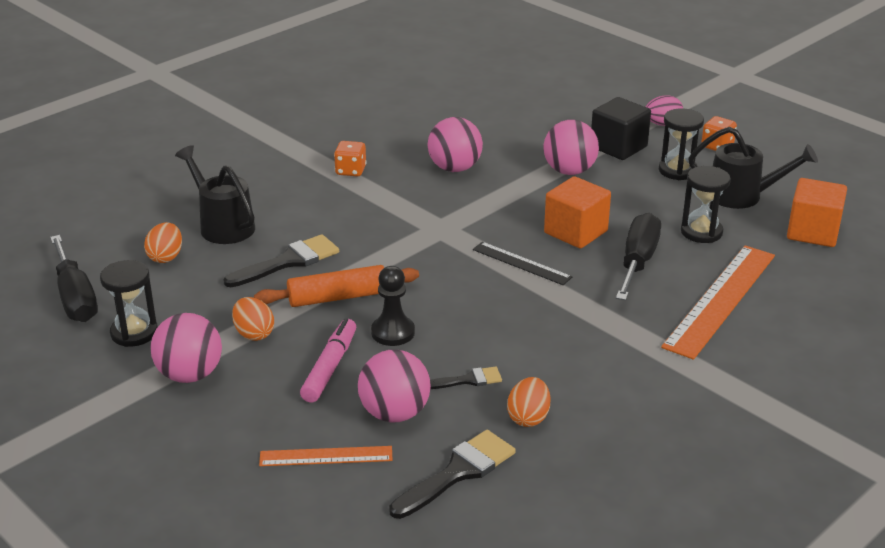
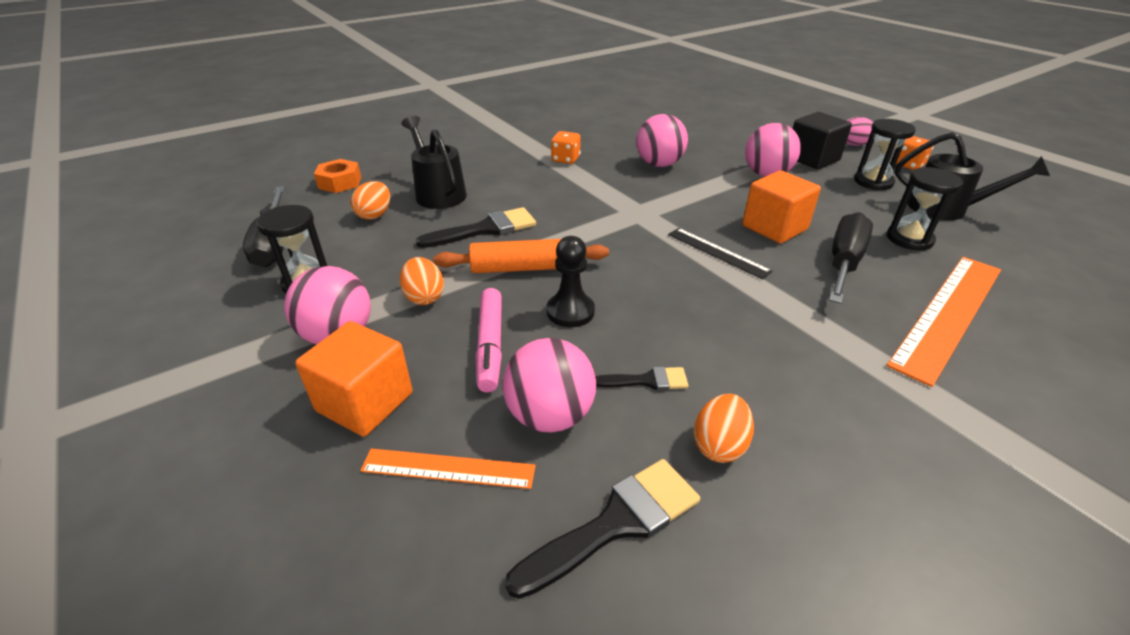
camera: 10 degrees right, 5 degrees up
(107, 223) = (340, 182): none -> orange nut
(329, 367) = (490, 345): pink marker -> pink marker turned 150 degrees clockwise
(813, 232) = (1036, 250): orange cube -> orange cube (365, 402)

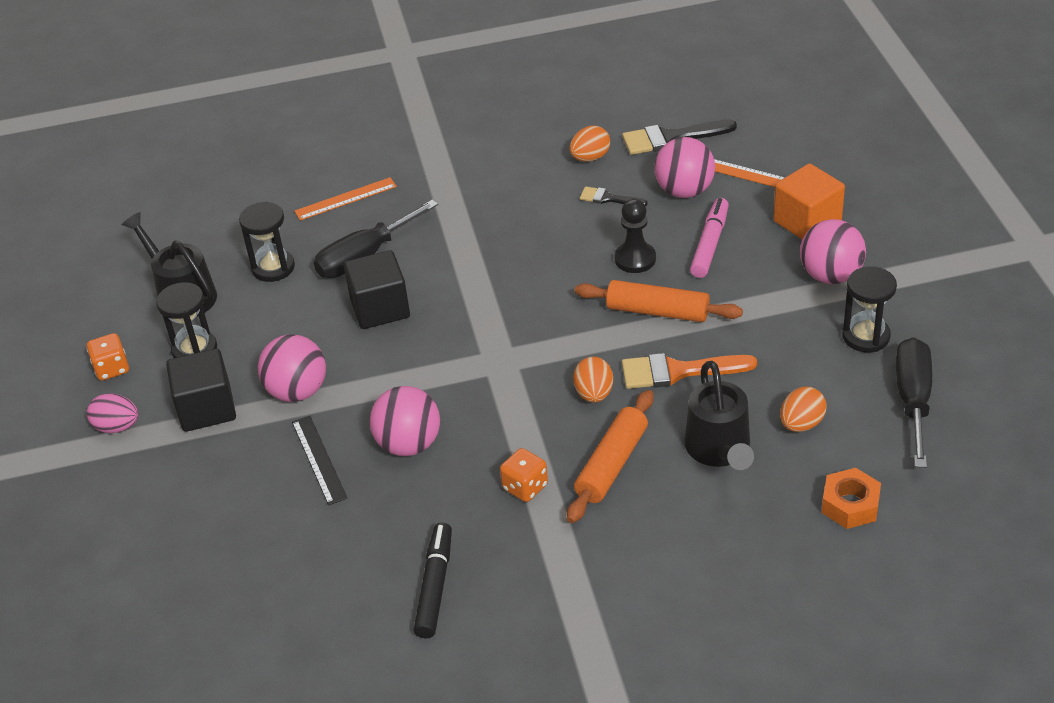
camera: 155 degrees left, 5 degrees up
(424, 297) = (756, 298): orange egg -> orange egg (594, 394)
(485, 229) = (678, 371): black brush -> orange brush
(513, 176) = (612, 465): none -> orange rolling pin
(588, 124) = (434, 586): none -> black marker
(717, 252) = (464, 291): black ruler -> black ruler (319, 459)
(774, 227) = (380, 308): orange cube -> black cube
(949, 314) = (345, 199): orange ruler -> orange ruler, size x0.54

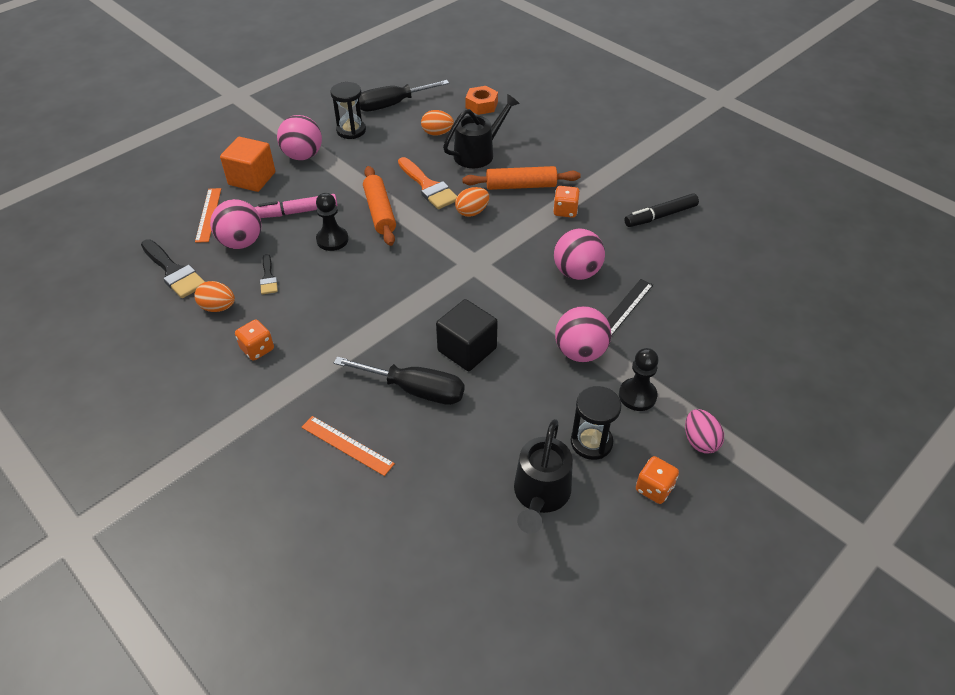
camera: 125 degrees left, 5 degrees up
(207, 408) = (637, 395): black cube -> black pawn
(273, 267) = (466, 446): black hourglass -> none
(509, 171) = (257, 349): none -> orange dice

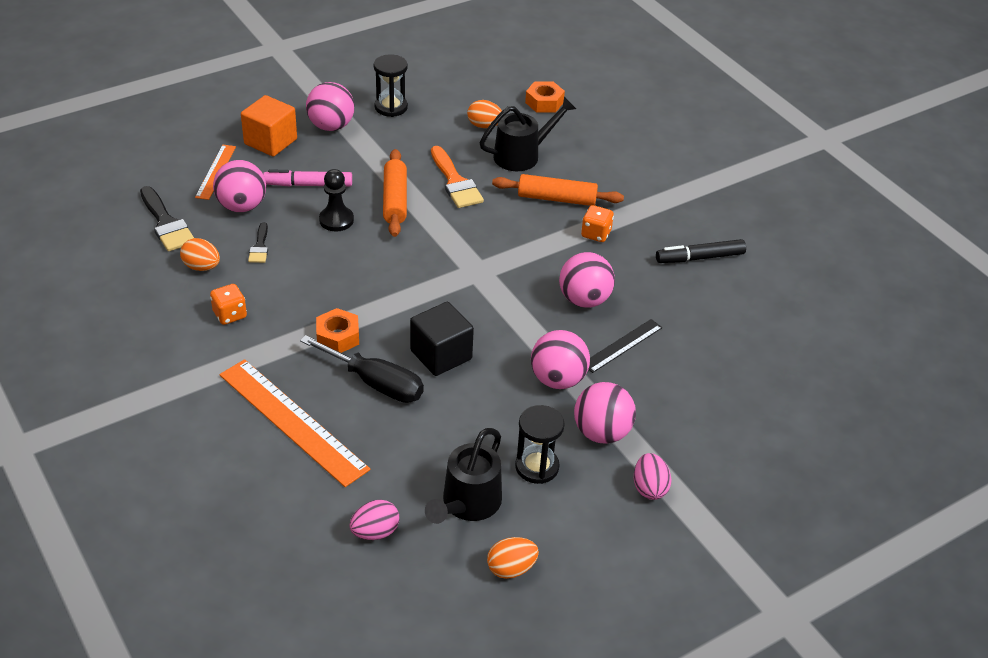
camera: 10 degrees right, 5 degrees down
(347, 445) = (292, 421): orange ruler -> orange ruler, size x1.86
(366, 351) = (338, 337): none -> orange nut
(392, 105) = (445, 86): black screwdriver -> none
(461, 545) = (375, 532): none -> pink egg
(472, 212) = (493, 217): orange egg -> orange egg (511, 569)
(637, 395) = (601, 433): black pawn -> pink ball
(654, 488) = (584, 521): orange dice -> none

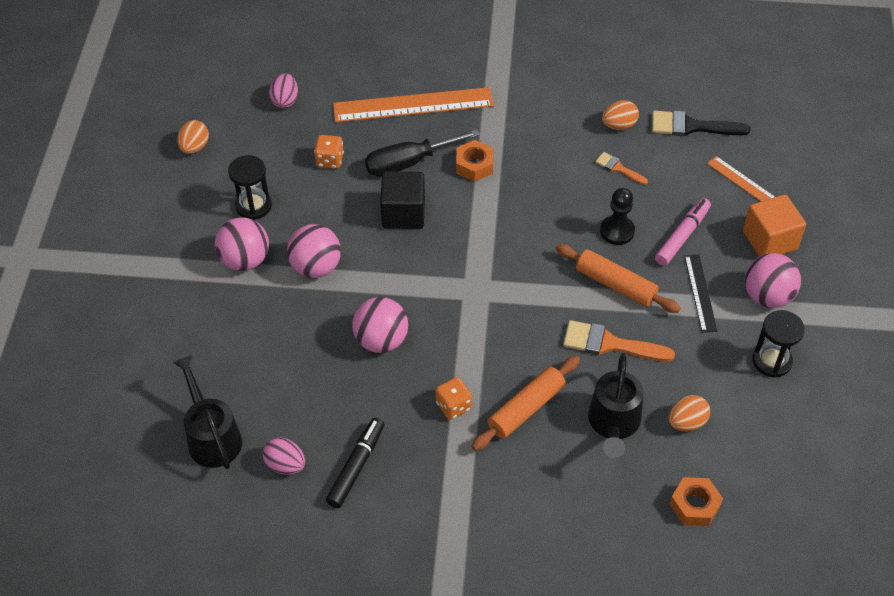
camera: 130 degrees right, 10 degrees up
(230, 315) = (549, 118): orange dice -> orange dice (329, 160)
(242, 206) = (682, 180): pink ball -> none
(260, 246) = (618, 168): black brush -> orange brush
(467, 504) = (260, 153): black watering can -> black watering can (211, 436)
(622, 345) = (311, 331): black ruler -> black ruler (700, 293)
(649, 488) = (176, 255): pink egg -> pink egg (285, 465)

